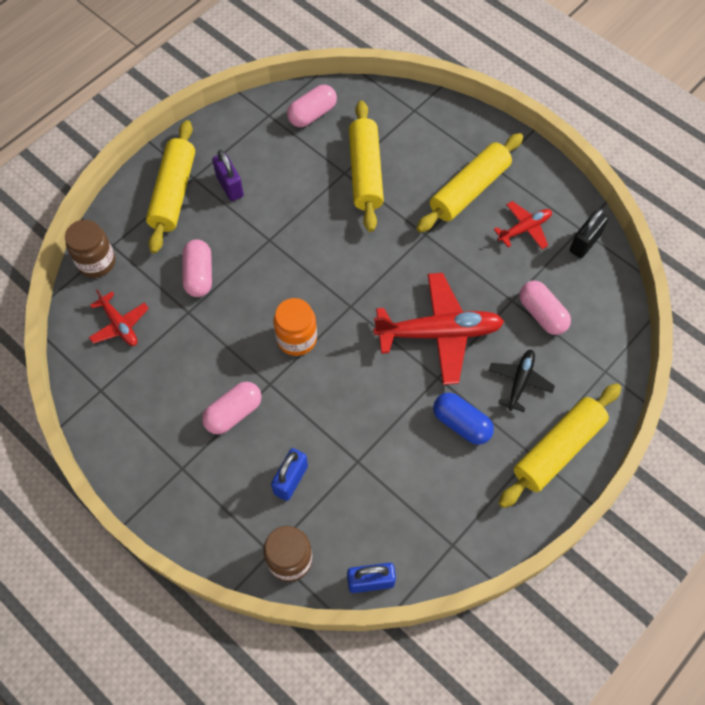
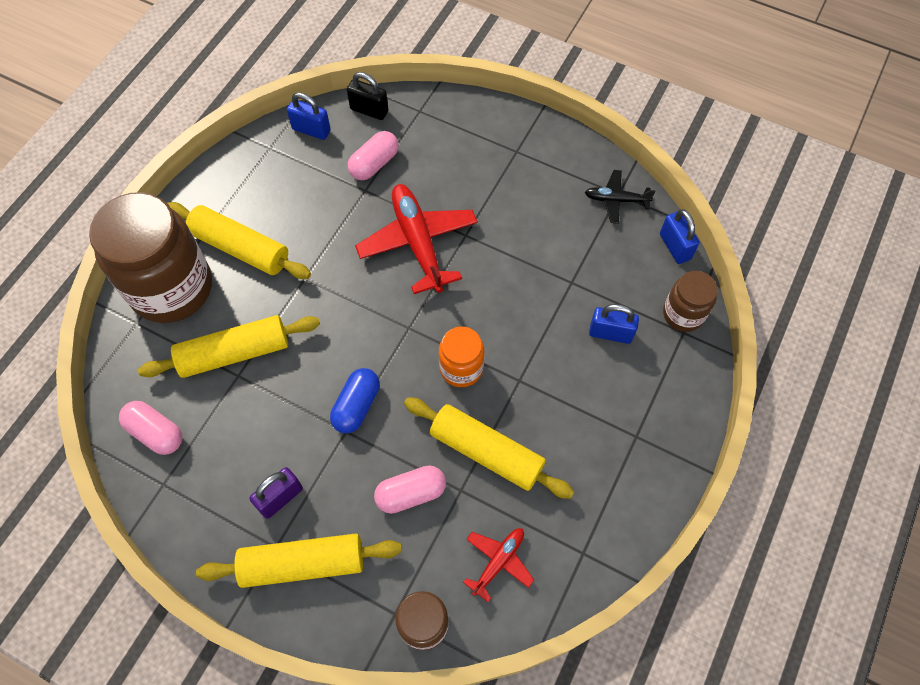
camera: 105 degrees left, 0 degrees up
(233, 413) = (562, 405): pink capsule -> none
(441, 136) = (171, 288): none -> brown jar
(461, 423) = (506, 207): blue capsule -> blue capsule (357, 406)
(520, 381) = (449, 170): black plane -> black plane (616, 200)
(525, 228) = (279, 192): red plane -> none
(558, 449) = (505, 133): yellow rolling pin -> yellow rolling pin (486, 452)
(584, 243) = (286, 142): black padlock -> black padlock (369, 110)
(595, 266) = (311, 130): none -> blue padlock

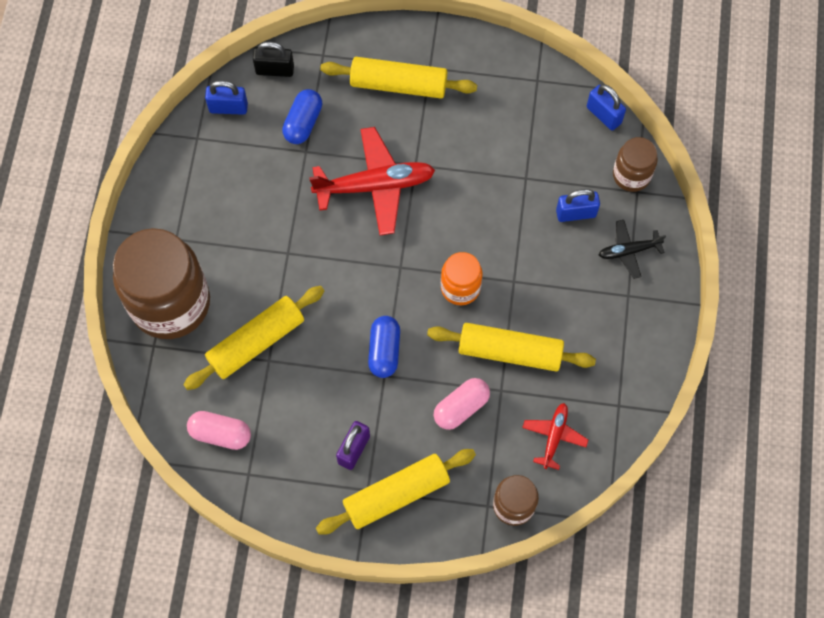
camera: 20 degrees left, 5 degrees up
(240, 248) = (215, 245): yellow rolling pin -> yellow rolling pin (398, 84)
(374, 164) = (303, 123): pink capsule -> blue capsule
(418, 242) = (375, 186): red plane -> red plane turned 120 degrees clockwise
(616, 200) = (537, 87): black plane -> black plane (628, 251)

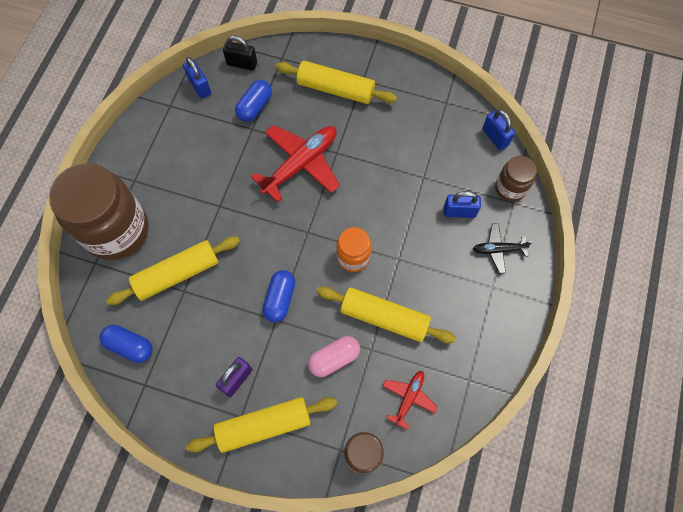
camera: 10 degrees right, 0 degrees up
(220, 434) = (130, 346): pink capsule -> blue capsule
(228, 108) = (199, 86): blue padlock -> blue padlock turned 45 degrees clockwise
(375, 186) = (301, 164): red plane -> red plane turned 45 degrees counterclockwise

